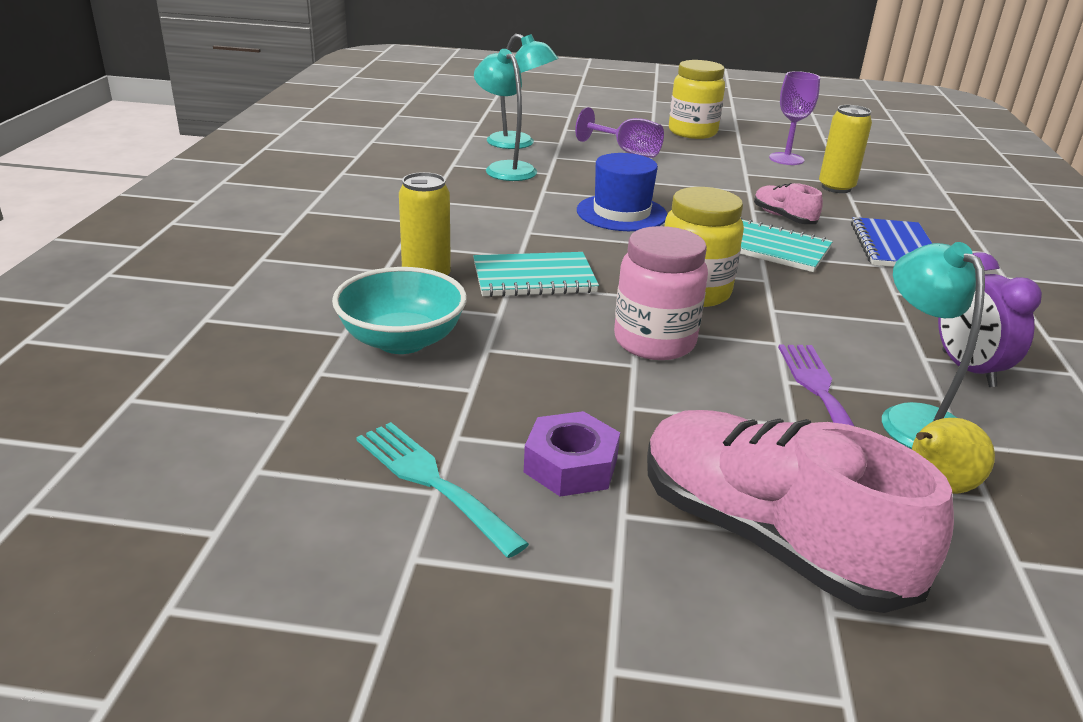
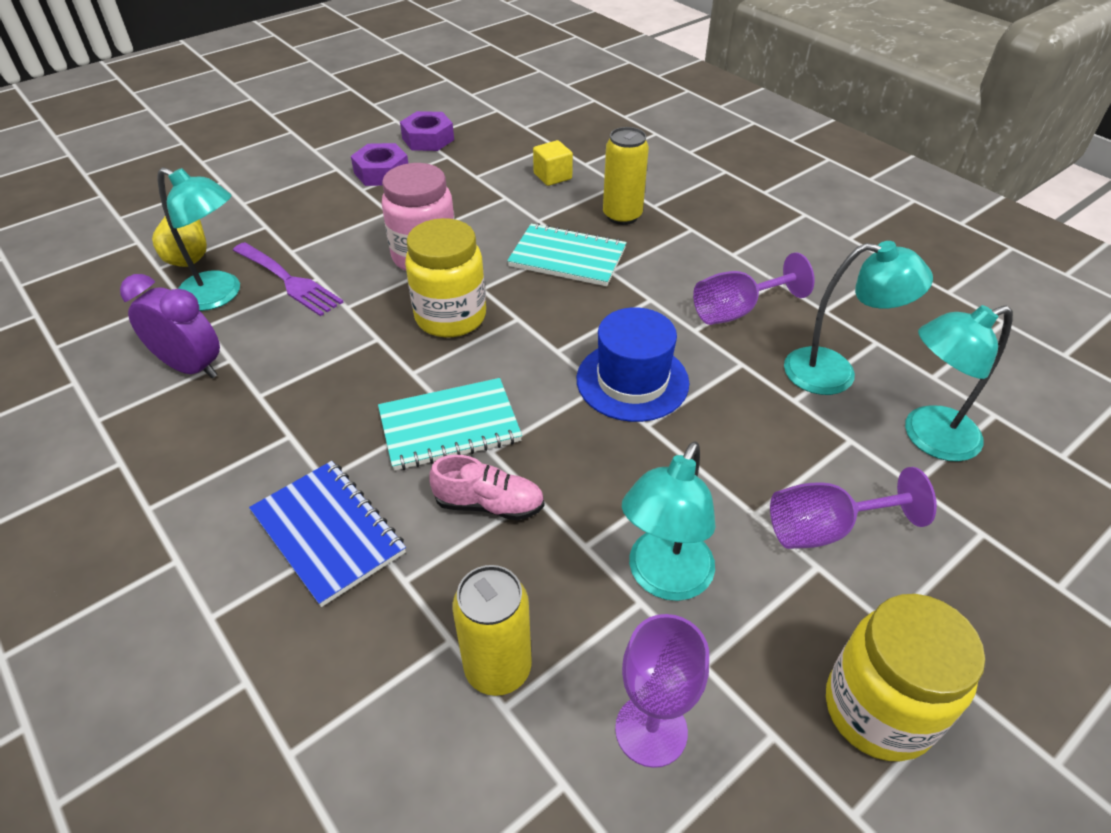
camera: 135 degrees right, 15 degrees up
(402, 340) = (552, 176): turquoise bowl -> yellow cube
(432, 482) = (428, 139): turquoise fork -> purple nut
(491, 203) = (736, 311): none -> purple goblet
(534, 278) = (567, 258): turquoise notebook -> turquoise notebook turned 75 degrees clockwise
(725, 172) = (664, 579): none -> turquoise lamp
(768, 538) = (265, 191): pink shoe -> none

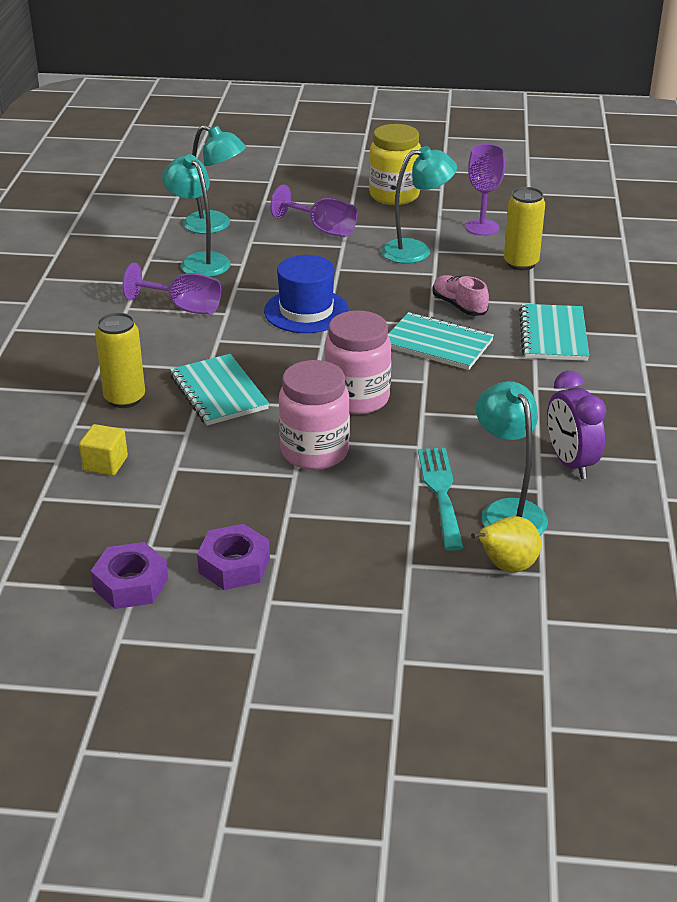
camera: 135 degrees left, 10 degrees down
(289, 281) = (441, 492): purple fork -> turquoise fork
(328, 533) = (553, 335): blue notebook -> turquoise notebook
(450, 317) = (357, 398): yellow jar -> pink jar

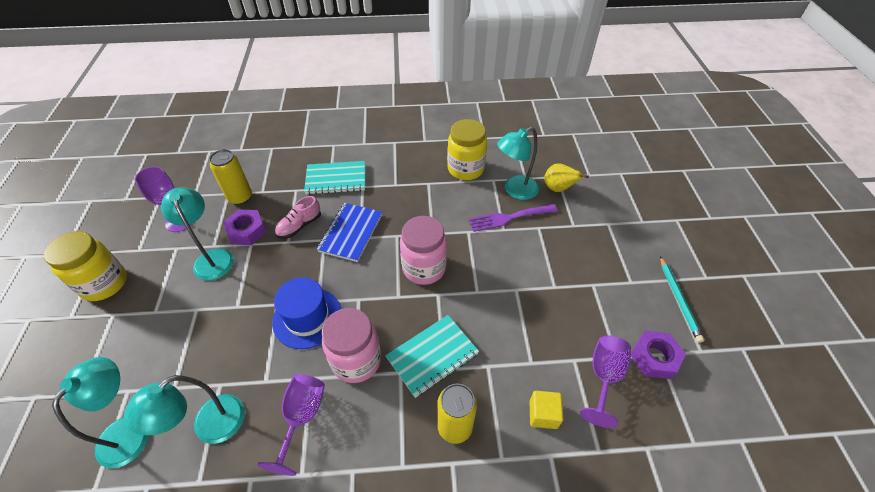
camera: 100 degrees left, 15 degrees up
(215, 648) = (679, 300): none -> turquoise pencil
(234, 565) = (611, 304): purple nut -> purple nut (247, 231)
(314, 452) = (489, 282): pink jar -> pink jar (356, 360)
(323, 229) = (160, 329): purple goblet -> purple goblet (604, 377)
(437, 344) = (351, 233): turquoise notebook -> blue notebook
(441, 492) = (509, 218): turquoise fork -> purple fork
(570, 462) = (465, 169): purple clock -> yellow jar

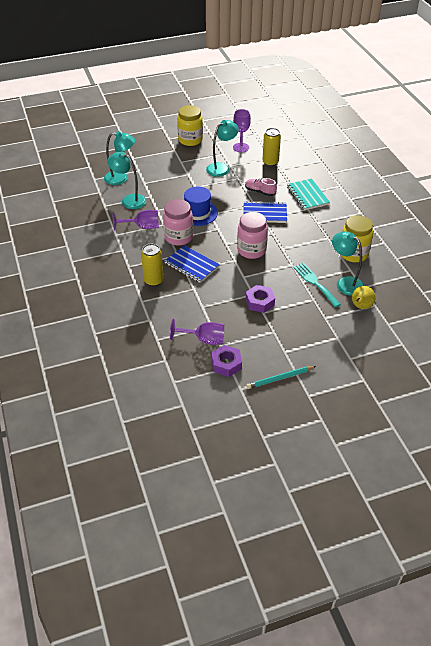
camera: 75 degrees right, 5 degrees down
(247, 231) = (246, 173): purple nut -> purple nut (260, 302)
(432, 356) = (192, 265): turquoise notebook -> blue notebook
(509, 218) = (315, 283): purple fork -> turquoise fork
(543, 414) = (171, 314): yellow cube -> none

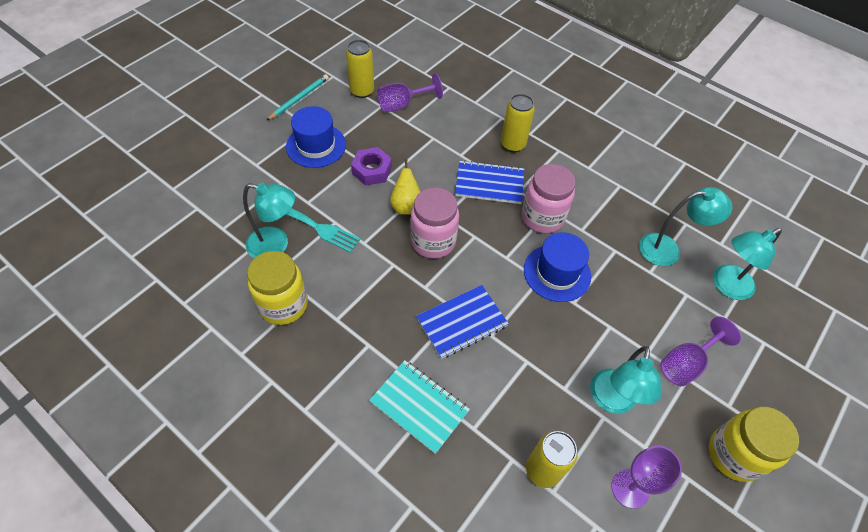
camera: 145 degrees right, 10 degrees up
(142, 227) = (602, 212): purple goblet -> purple goblet (686, 363)
(226, 364) = (362, 91): purple nut -> yellow can
(260, 192) = (503, 371): pink shoe -> none
(288, 334) = (316, 145): none -> blue hat
(360, 306) = (241, 218): yellow pear -> yellow pear (406, 206)

